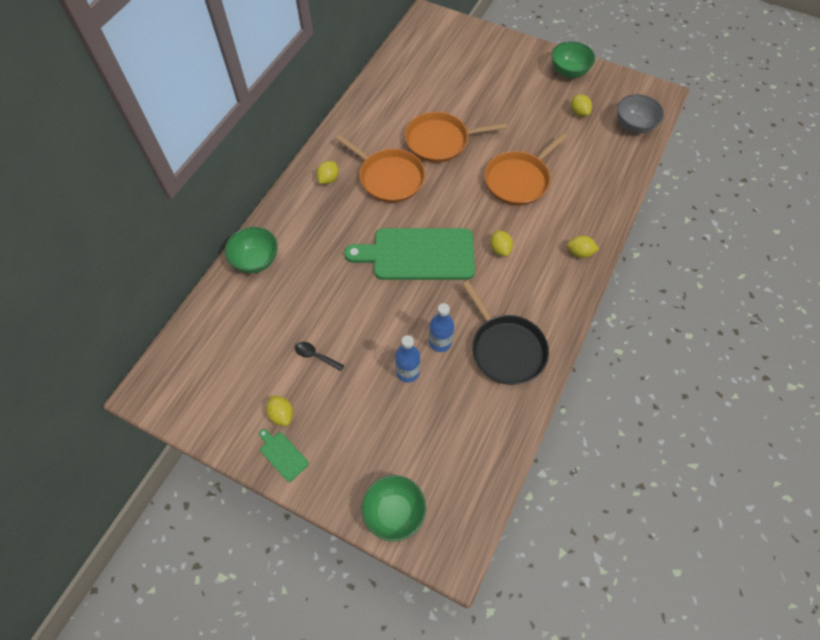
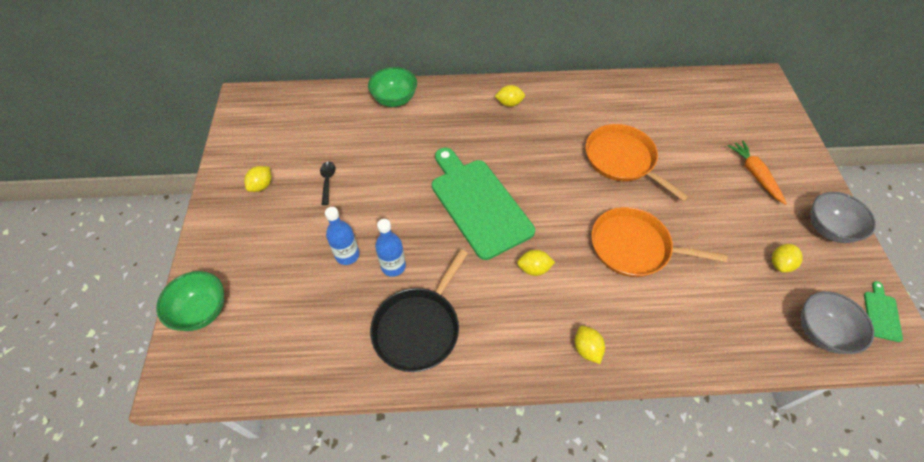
camera: 60 degrees right, 5 degrees down
(282, 454) = (226, 204): green cutting board -> green cutting board (881, 314)
(389, 177) = (546, 142): orange pan -> none
(500, 249) = (534, 269): yellow lemon -> yellow lemon turned 45 degrees clockwise
(504, 78) = (754, 174): none -> orange carrot
(569, 71) = (828, 229): green bowl -> grey bowl

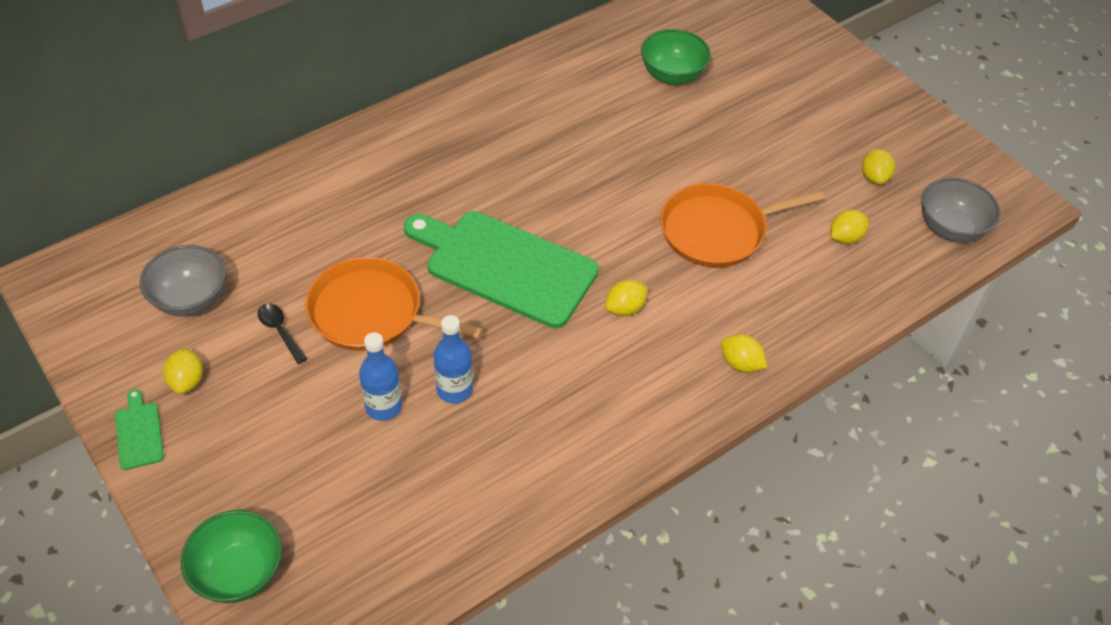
camera: 35 degrees left, 5 degrees down
(394, 99) = (289, 183): green bowl -> green bowl (672, 75)
(419, 328) = (540, 441): black pan -> none
(509, 103) = (452, 124): yellow lemon -> yellow lemon (845, 238)
(622, 160) = (639, 136): orange pan -> orange pan (371, 313)
(754, 174) = (792, 90): orange carrot -> none
(828, 229) = (898, 118): grey bowl -> grey bowl (190, 299)
(881, 314) = (992, 183): green cutting board -> green cutting board (139, 432)

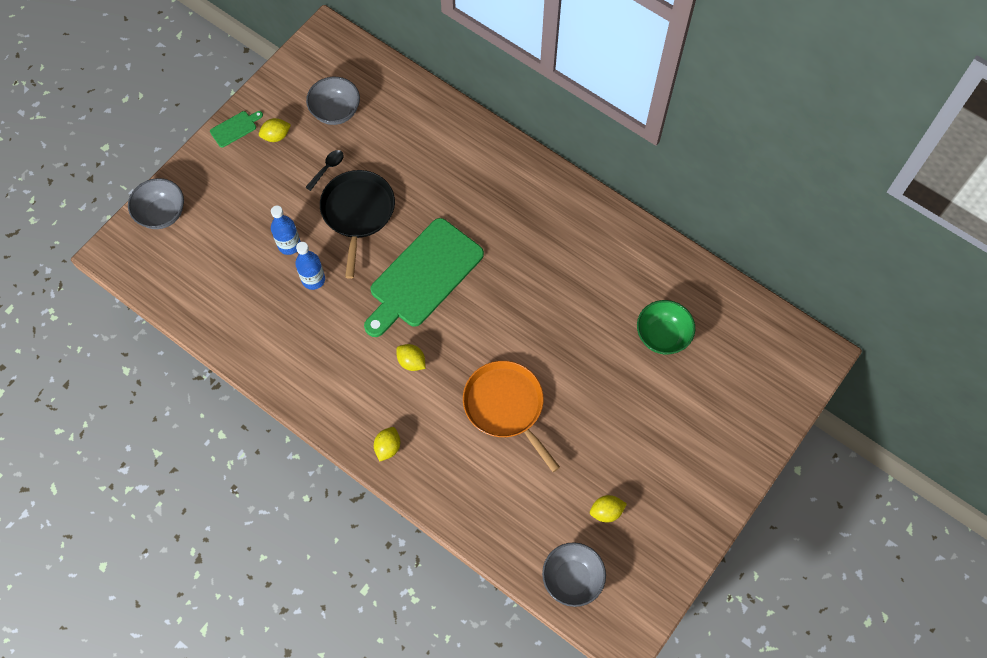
camera: 75 degrees right, 15 degrees up
(239, 573) = (162, 214): green bowl -> grey bowl
(371, 313) = (358, 212): orange pan -> black pan
(504, 266) = (423, 277): green cutting board -> green cutting board turned 150 degrees counterclockwise
(845, 238) = (532, 499): yellow lemon -> none

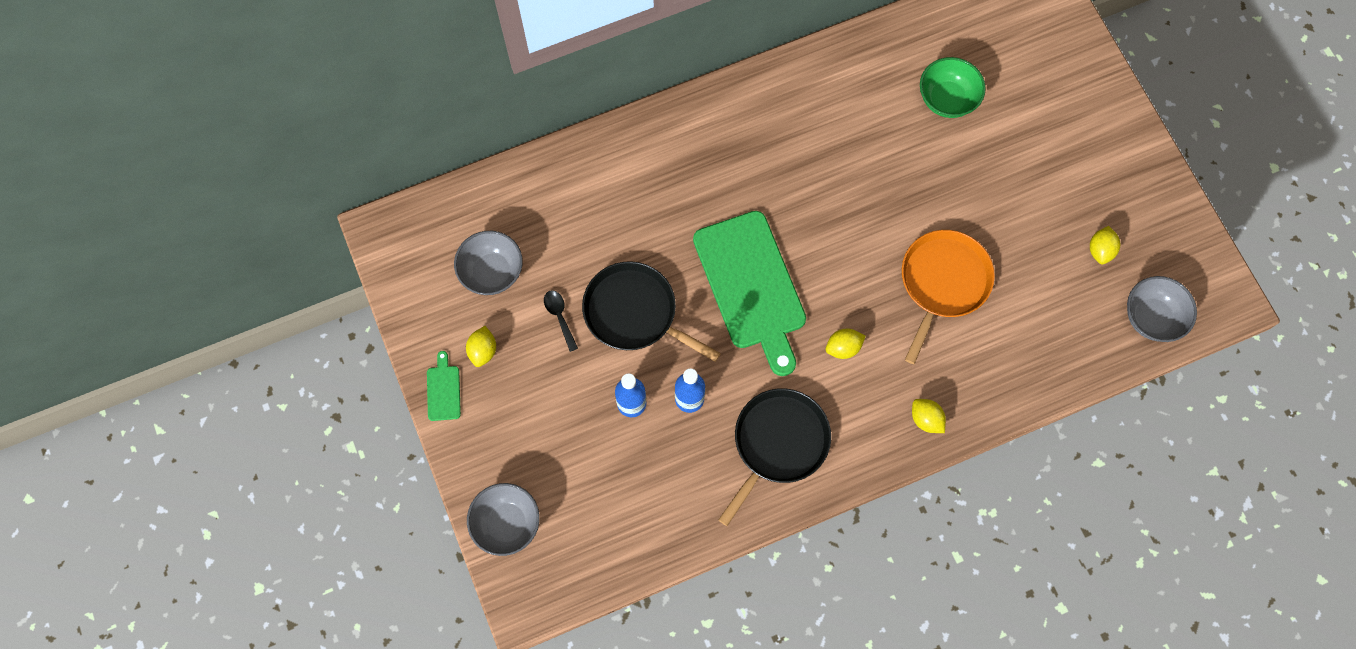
camera: 60 degrees left, 5 degrees up
(312, 354) = (778, 443): none -> black pan
(506, 406) = (942, 283): orange pan -> orange pan turned 120 degrees clockwise

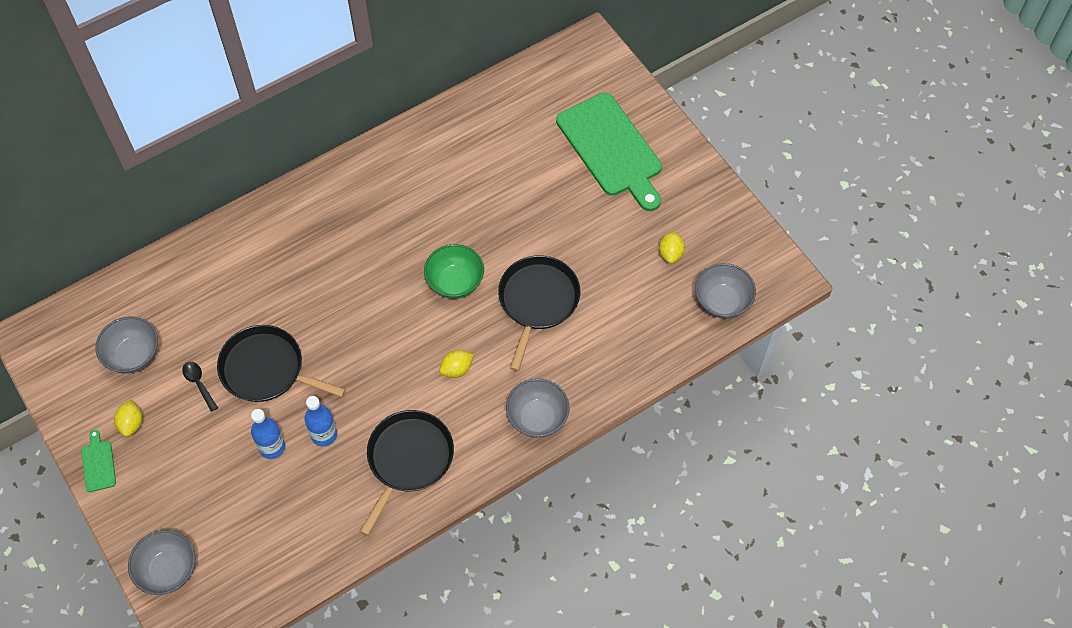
camera: 10 degrees left, 10 degrees down
(751, 286) = (369, 330): green cutting board -> green cutting board (611, 149)
(926, 419) = (537, 418): yellow lemon -> grey bowl
(942, 283) = (537, 301): orange pan -> black pan
(947, 99) = (521, 151): green bowl -> green bowl (455, 282)

